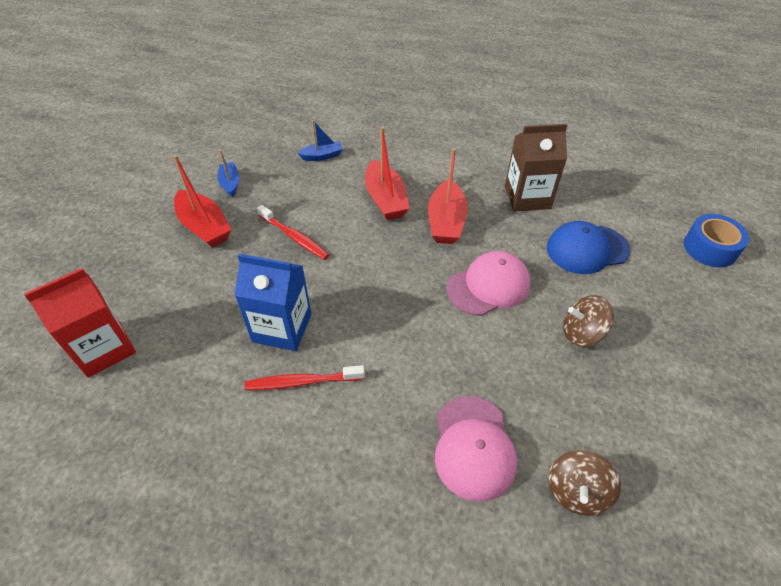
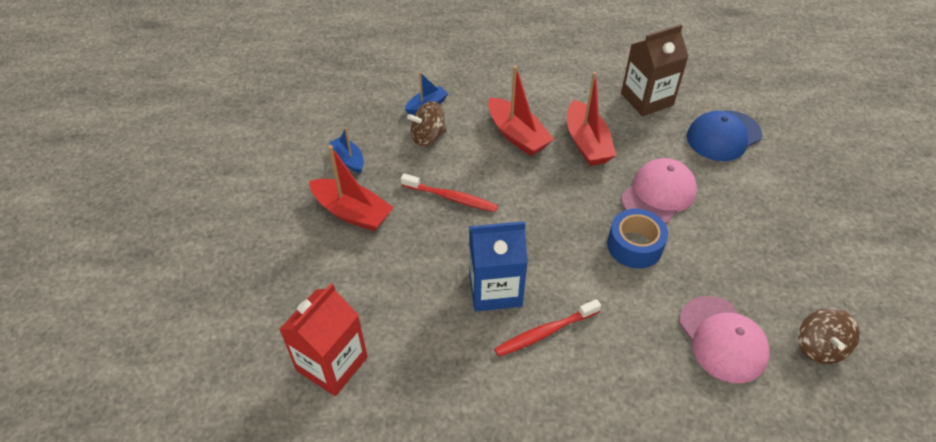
camera: 20 degrees left, 0 degrees up
(581, 333) = (757, 213): brown spinning top -> brown spinning top (428, 136)
(710, 248) = (821, 107): blue tape -> blue tape (634, 246)

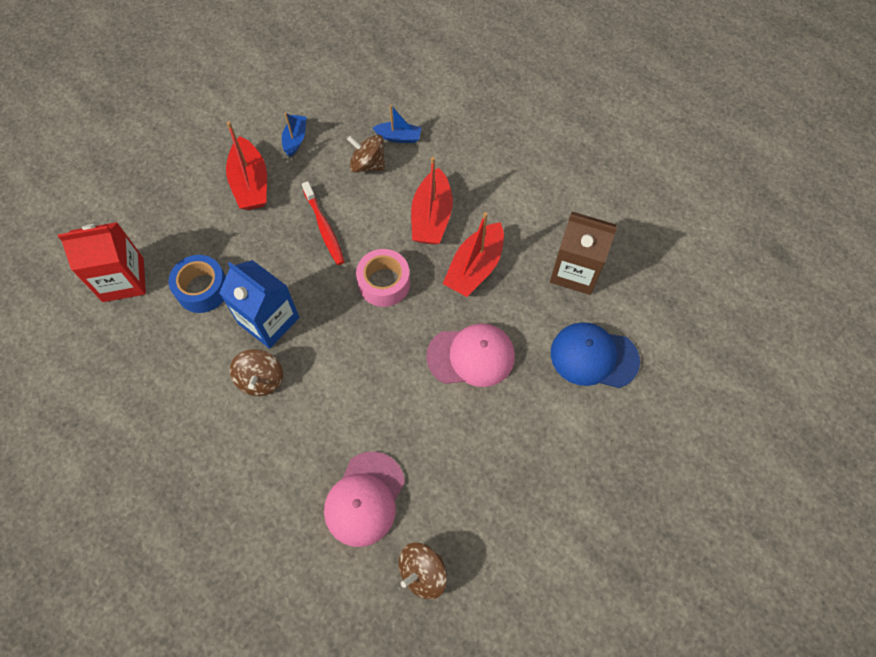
camera: 45 degrees right, 15 degrees up
(542, 198) = (384, 283): none -> pink tape
(545, 332) = (261, 379): red toothbrush -> brown spinning top
(634, 246) = (398, 378): blue tape -> blue tape (202, 289)

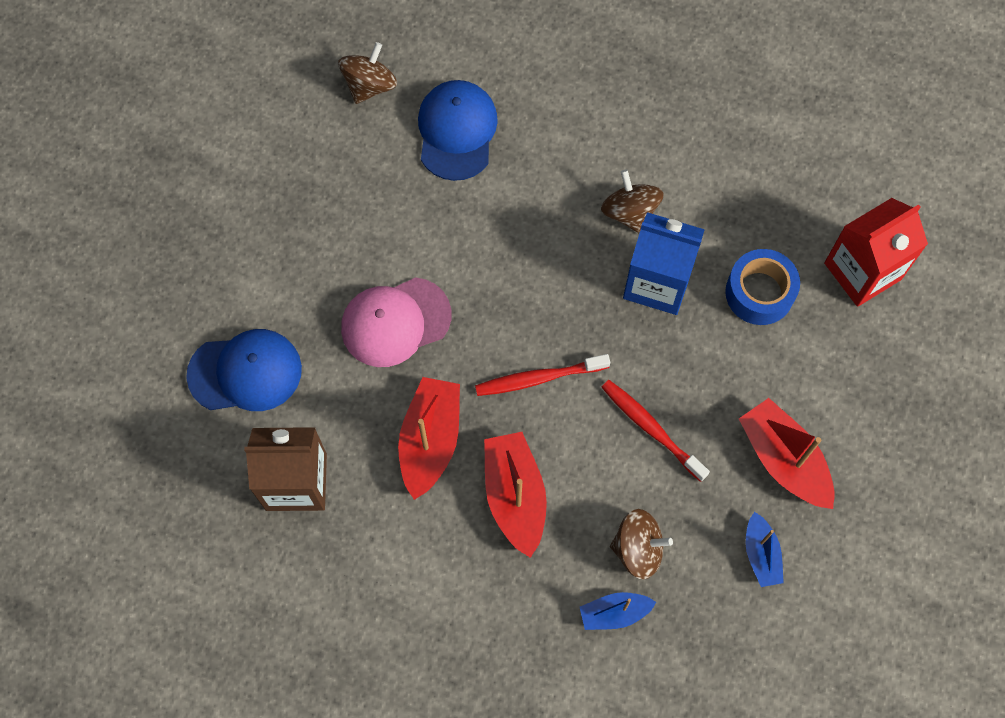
camera: 160 degrees right, 5 degrees up
(364, 499) = (456, 131): pink cap -> blue cap
(384, 283) = (538, 378): pink tape -> red toothbrush

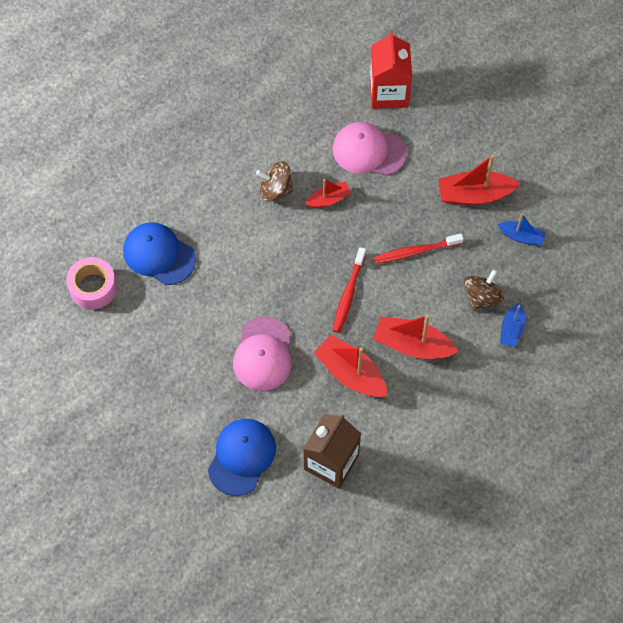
camera: 60 degrees left, 5 degrees down
(369, 85) = (93, 288): brown spinning top -> pink tape
(657, 282) = (328, 199): blue carton -> red boat
(759, 293) = (368, 151): blue tape -> pink cap

